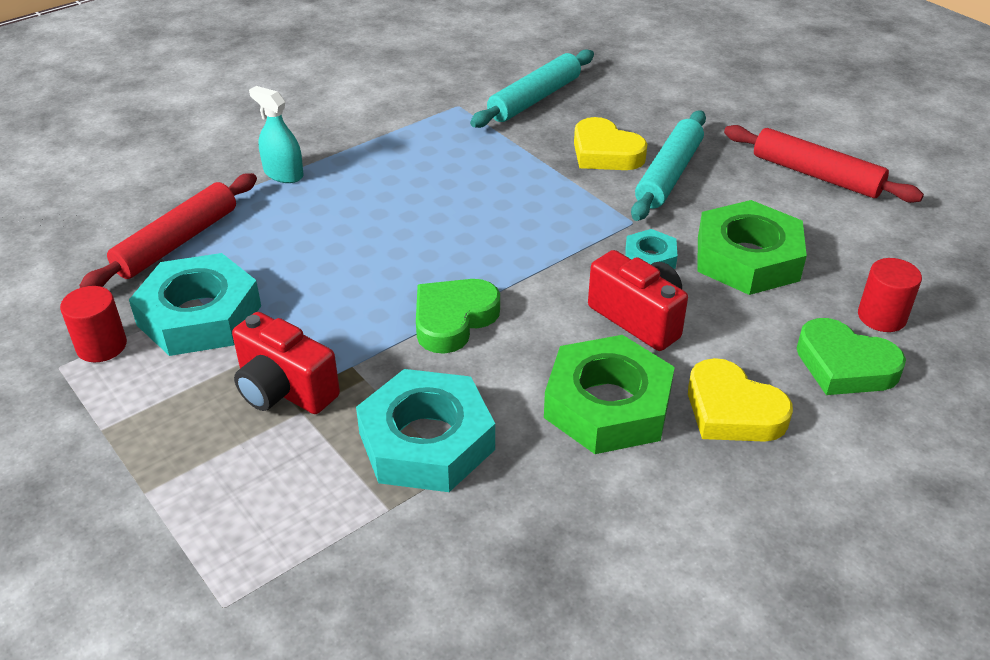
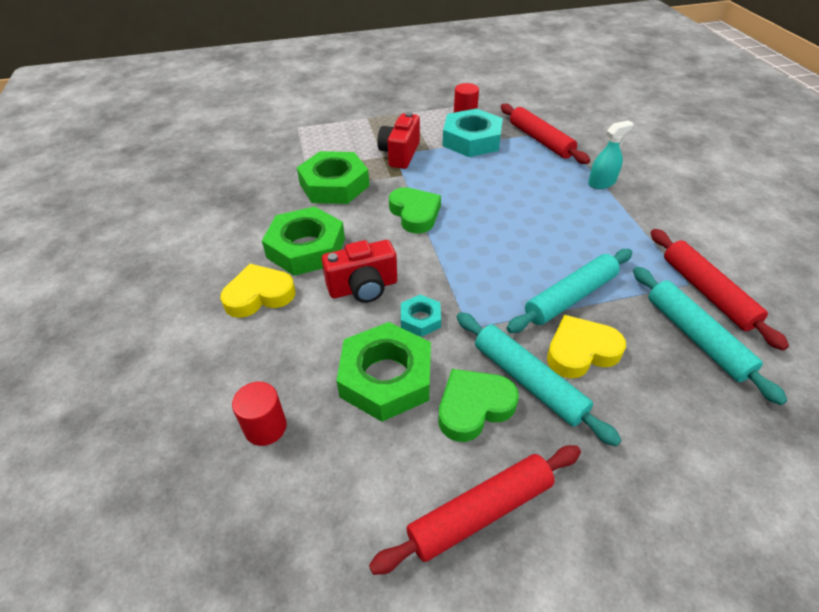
camera: 115 degrees right, 5 degrees up
(284, 390) = (400, 154): red camera -> red camera turned 45 degrees counterclockwise
(426, 441) = (334, 185): turquoise nut -> green nut
(465, 96) = (707, 292): none -> red rolling pin
(533, 168) = (570, 297): none -> turquoise rolling pin
(844, 365) = (244, 371): green heart -> green heart (474, 407)

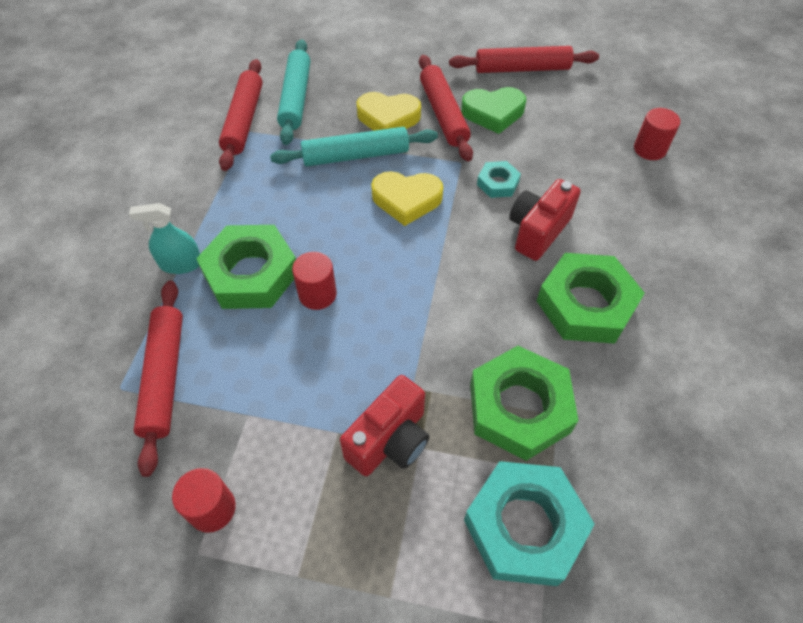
camera: 155 degrees left, 10 degrees up
(259, 295) = (647, 261): yellow heart -> yellow heart (406, 200)
(363, 288) = (537, 231): red camera -> red camera turned 60 degrees counterclockwise
(386, 377) = (548, 150): green nut -> green nut (251, 274)
(415, 213) = (435, 306): green heart -> none
(472, 140) = (258, 426): turquoise nut -> turquoise nut (524, 526)
(498, 195) = (317, 294): none -> red cylinder
(528, 381) = (443, 114): turquoise rolling pin -> red rolling pin

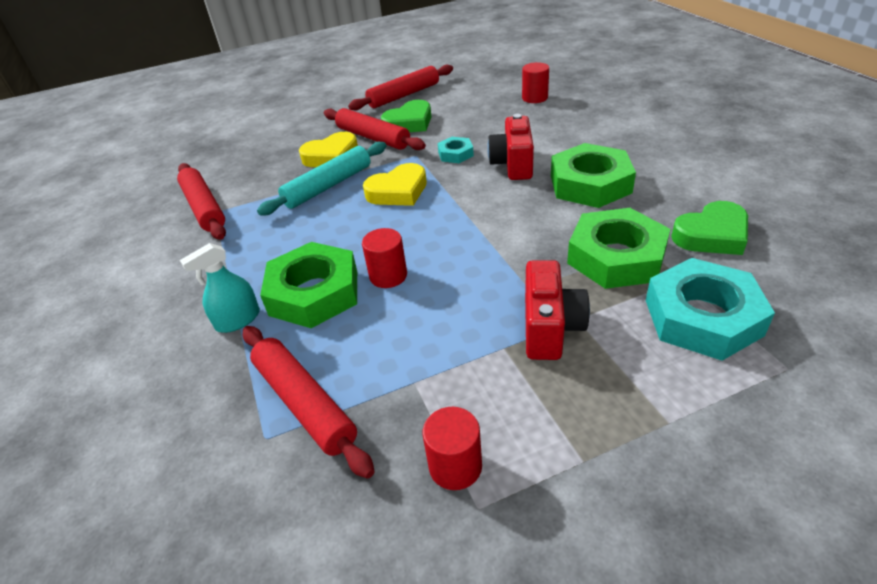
camera: 30 degrees left, 15 degrees down
(296, 98) = (239, 177): turquoise rolling pin -> none
(635, 447) = (711, 235): none -> green heart

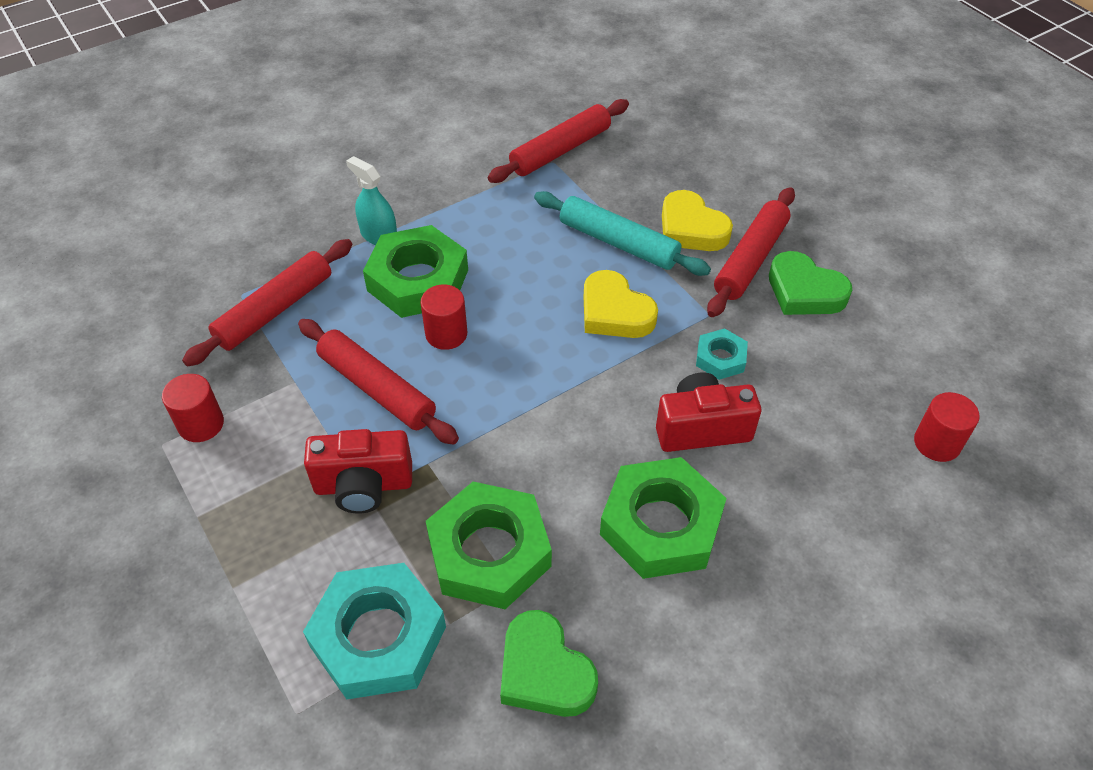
camera: 75 degrees right, 10 degrees up
(404, 95) = (897, 269): red rolling pin -> red rolling pin (377, 389)

